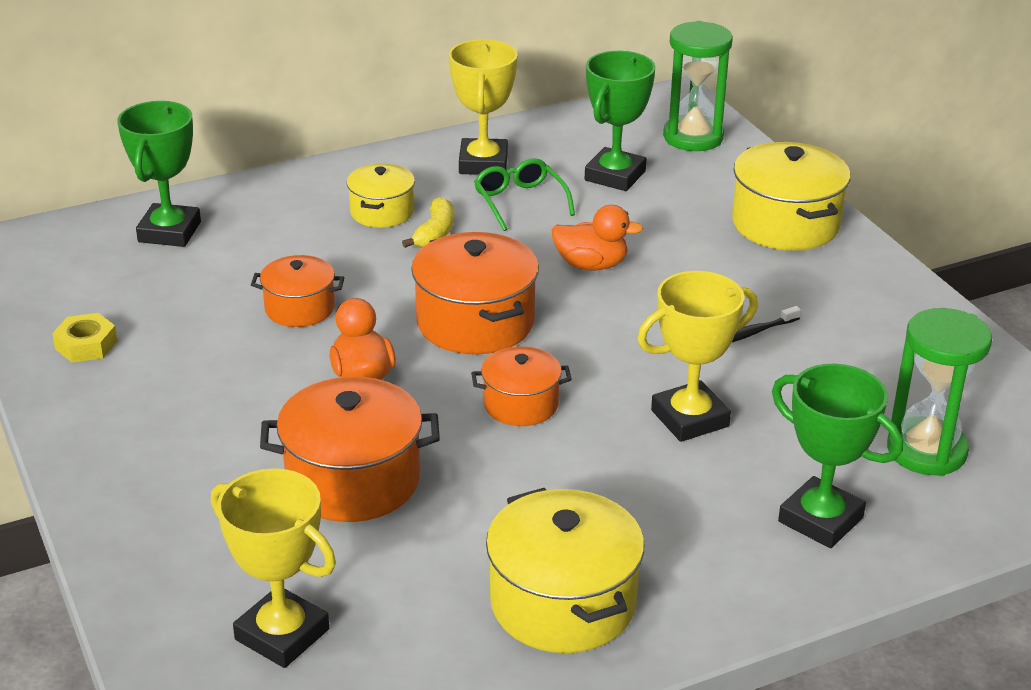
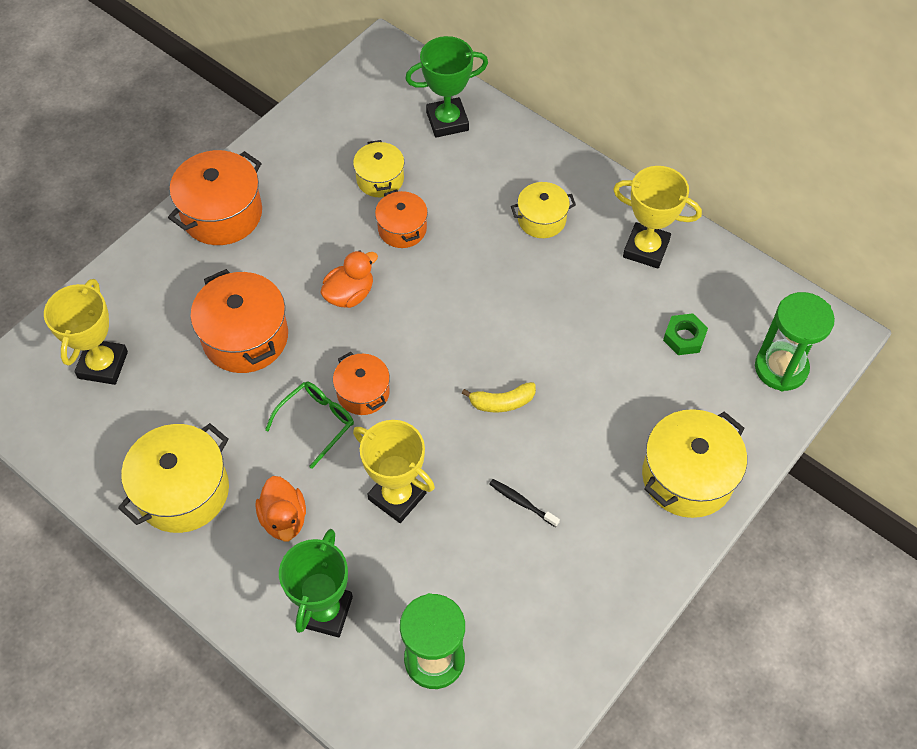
camera: 65 degrees right, 25 degrees up
(86, 345) = (307, 146): yellow nut -> none
(205, 303) = (380, 179): none -> yellow pot
(435, 233) = (534, 261): yellow banana -> yellow banana (502, 402)
(475, 322) = (440, 329): orange pot -> orange pot (222, 214)
(483, 163) = (646, 249): yellow trophy -> yellow trophy turned 45 degrees clockwise
(520, 201) = (607, 292): green glasses -> green glasses (317, 422)
(591, 265) = (550, 369): orange duck -> orange duck (284, 519)
(615, 176) = (684, 337): green trophy -> green nut

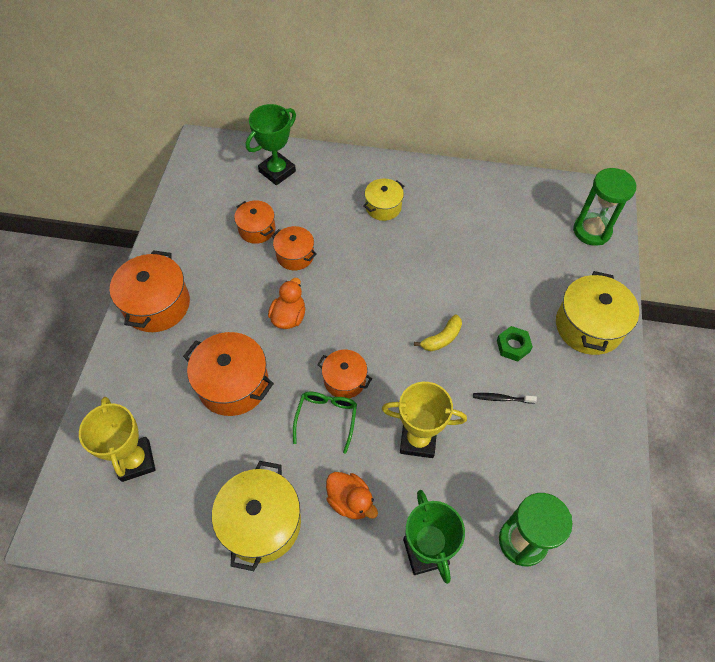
camera: 30 degrees left, 0 degrees up
(380, 179) = (257, 229): yellow pot -> orange pot
(646, 249) = (461, 196): yellow trophy -> none
(684, 337) = (523, 240): green nut -> green nut (513, 346)

